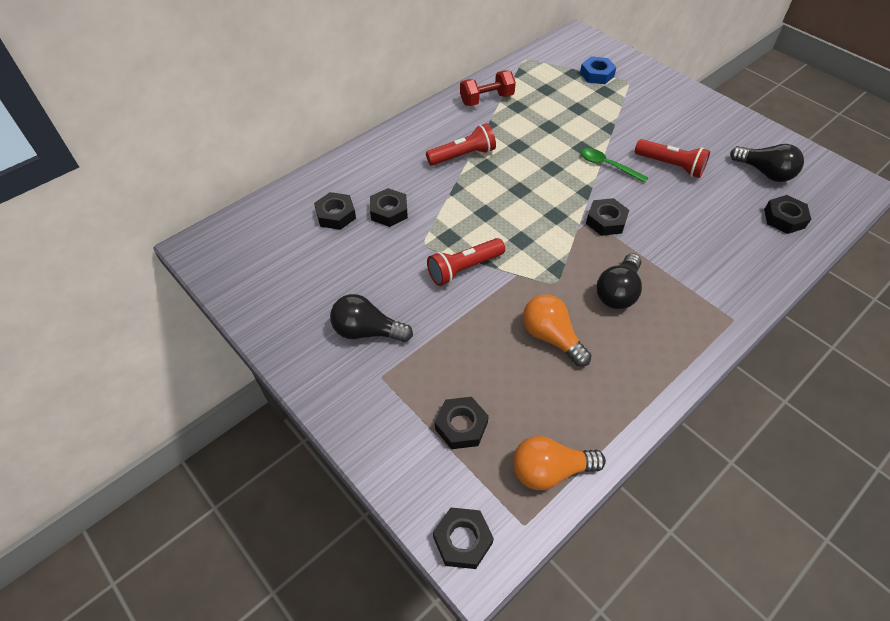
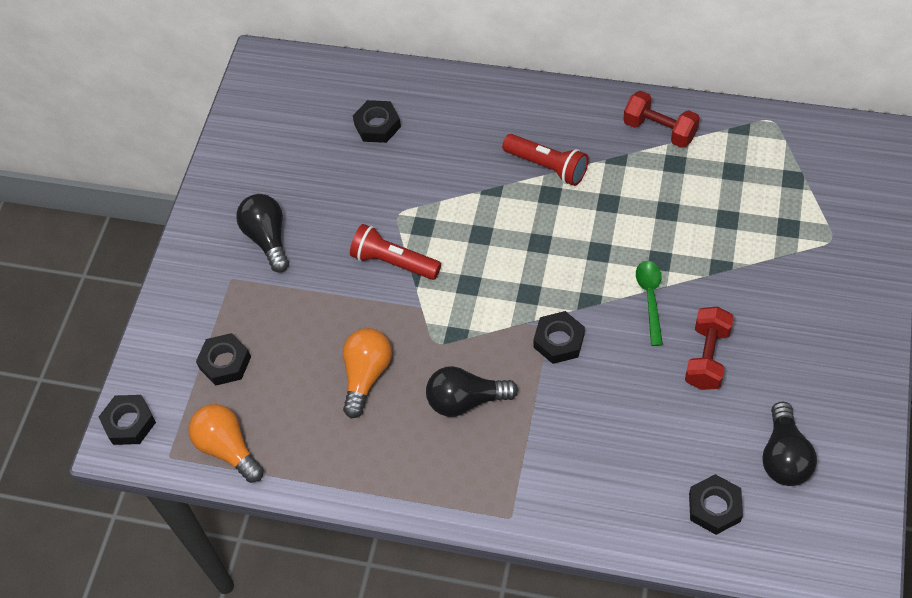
camera: 60 degrees right, 5 degrees up
(389, 211) = (416, 160): black nut -> none
(596, 74) = (814, 202): blue nut -> none
(671, 166) = (707, 357): red flashlight -> red dumbbell

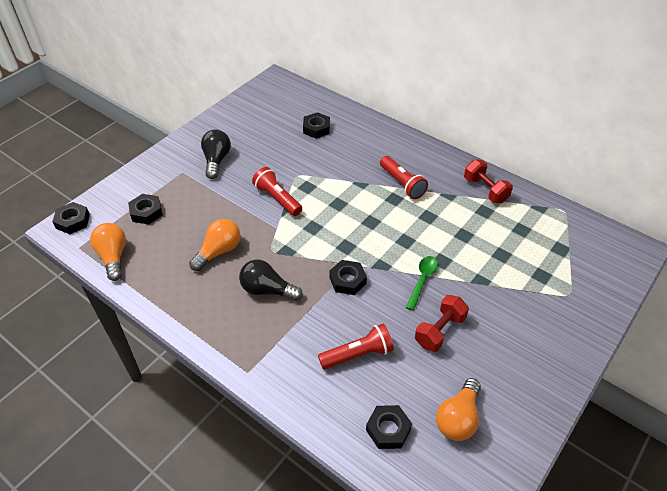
camera: 20 degrees right, 10 degrees down
(629, 433) = (358, 354): none -> red flashlight
(784, 456) = (458, 418): black light bulb -> orange light bulb

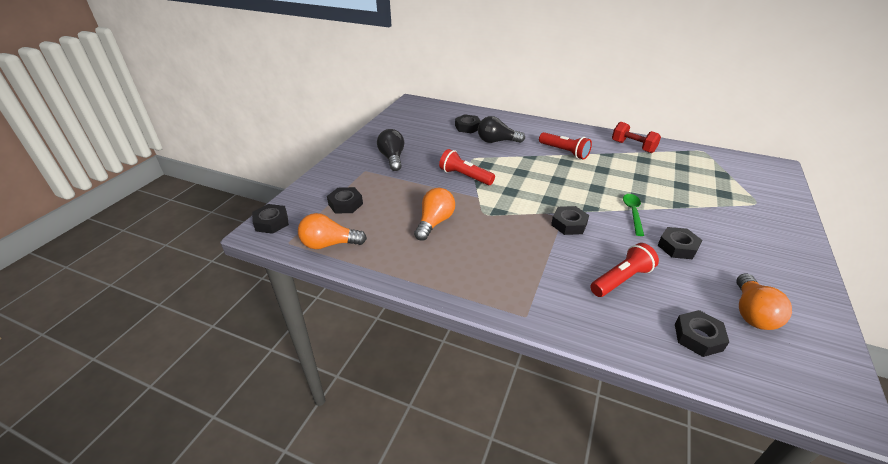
camera: 15 degrees left, 10 degrees down
(113, 257) = (329, 244): orange light bulb -> orange light bulb turned 60 degrees counterclockwise
(267, 290) = (500, 244): black light bulb -> black light bulb (497, 141)
(439, 331) = (677, 247): red dumbbell -> black nut

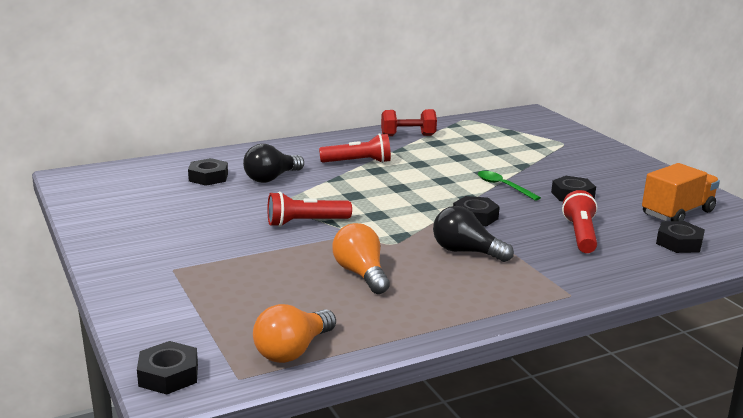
camera: 50 degrees left, 15 degrees down
(345, 204) = (225, 309): black nut -> none
(392, 158) = (182, 242): black light bulb -> black light bulb (466, 252)
(752, 313) = (677, 213): orange light bulb -> orange truck

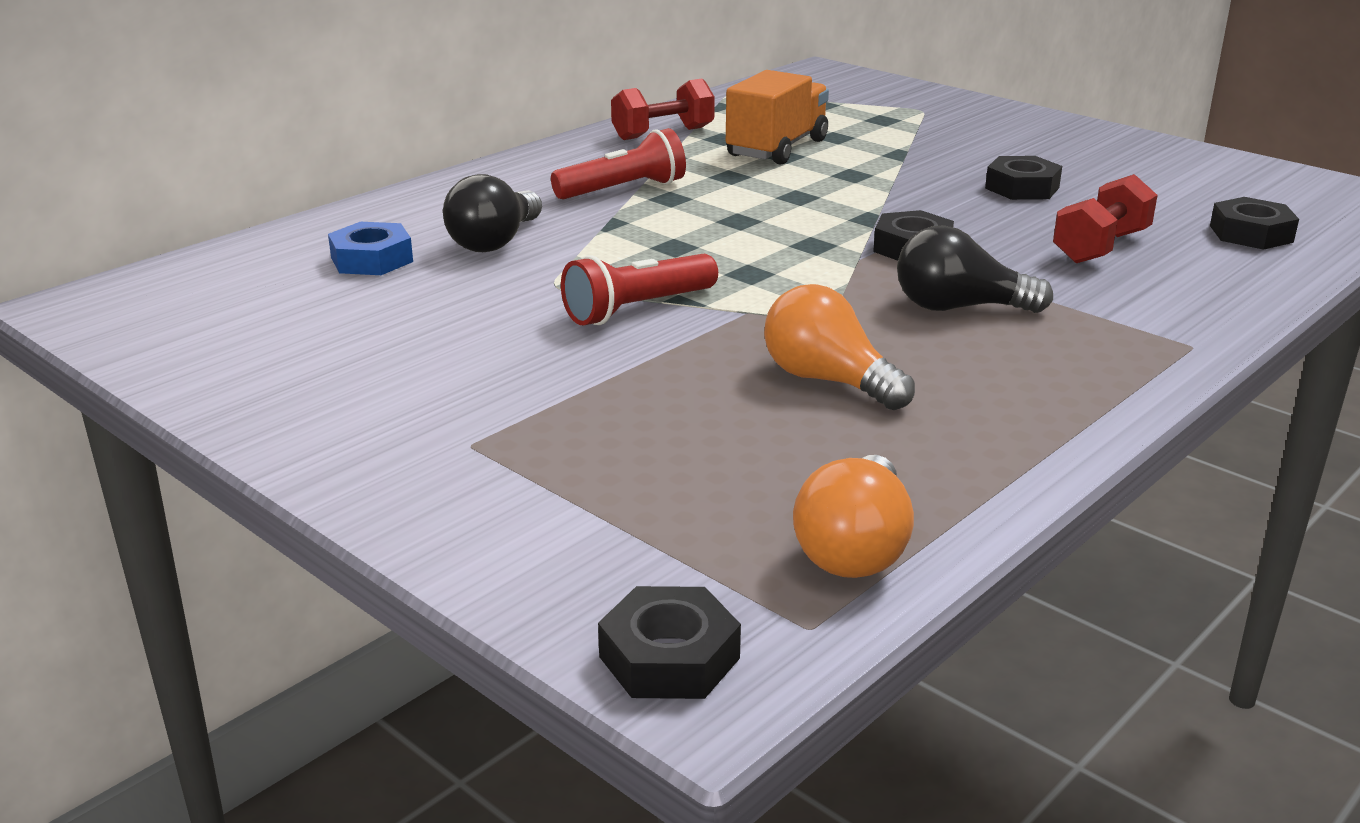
camera: 20 degrees left, 5 degrees up
(208, 177) = (372, 259): black nut -> blue nut
(503, 186) = (903, 191): green spoon -> none
(580, 235) = (1101, 247): red flashlight -> red dumbbell
(677, 213) = (1198, 189): orange truck -> orange truck (777, 148)

